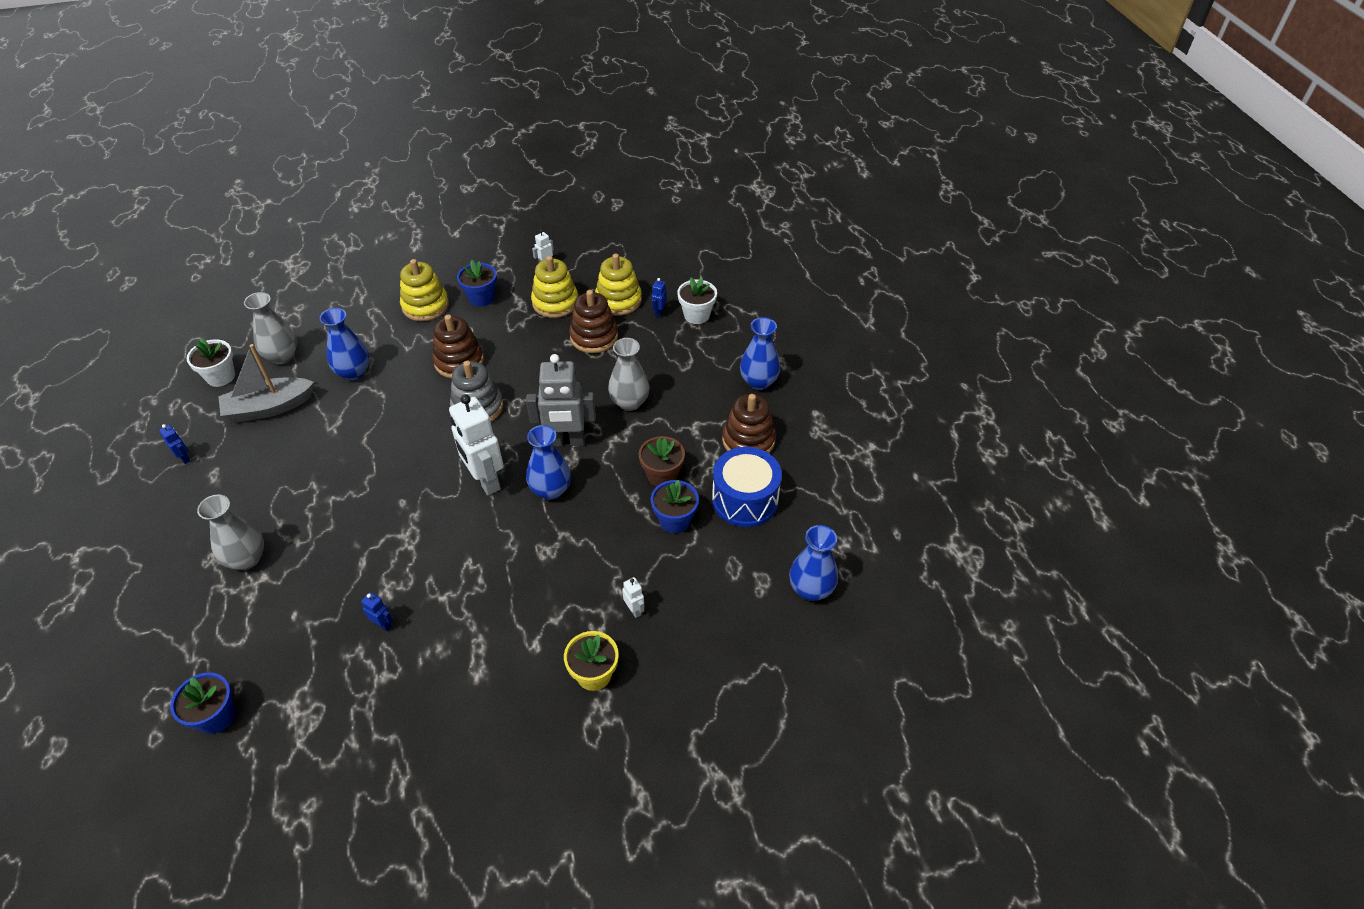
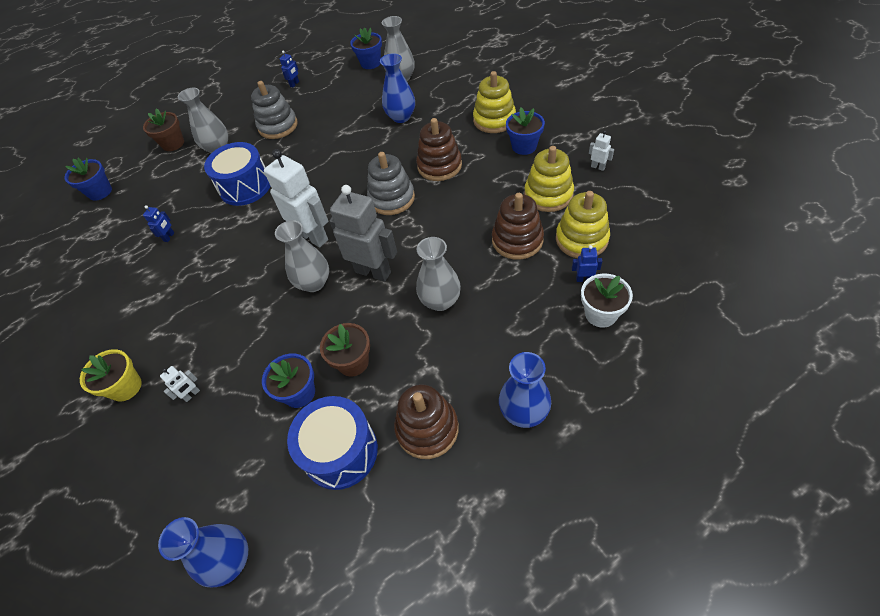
camera: 80 degrees right, 5 degrees up
(185, 614) = (173, 144): none -> brown flower pot
(221, 376) = (370, 63): white flower pot -> blue flower pot
(261, 487) = (278, 126): none -> grey stacking toy
(269, 408) = (350, 96): grey boat -> none
(352, 535) = (245, 186): none -> blue drum
(485, 480) = (313, 236): white robot -> white robot turned 90 degrees clockwise
(551, 490) = (314, 283): blue vase -> grey vase
(566, 441) = (373, 272): grey robot -> grey robot turned 135 degrees clockwise

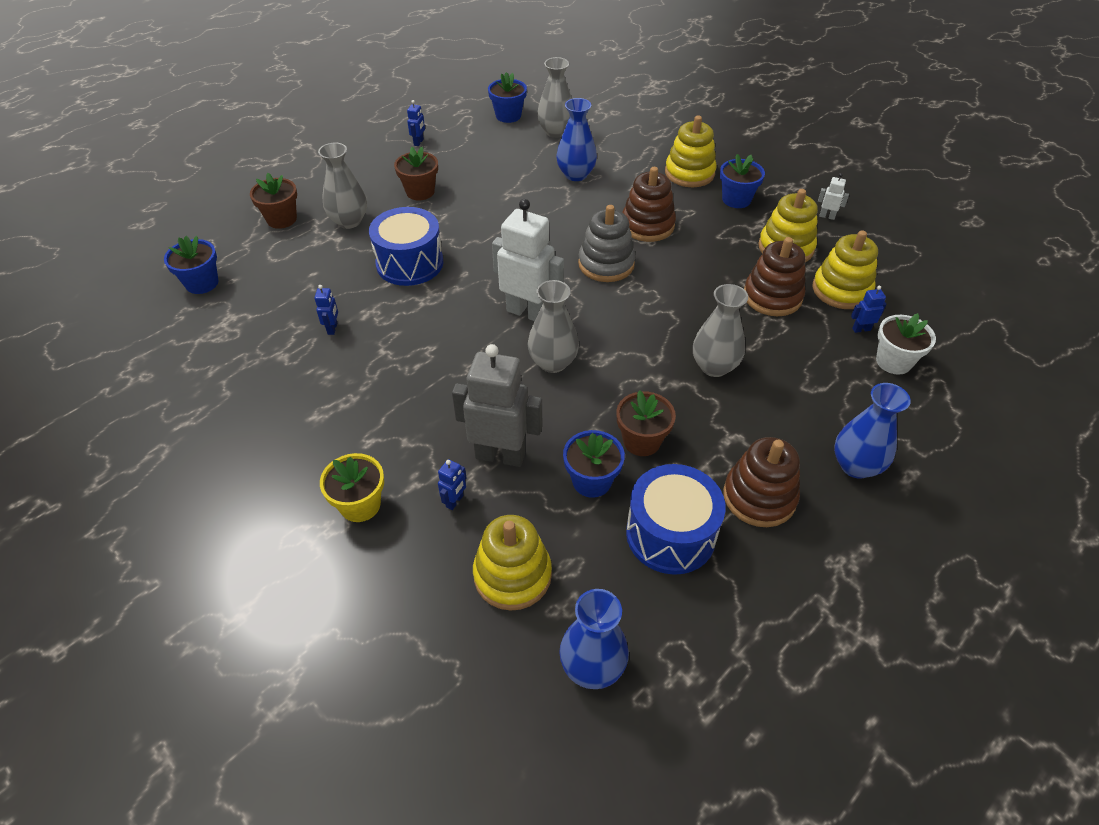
camera: 20 degrees left, 5 degrees down
(192, 394) = (455, 501): white robot -> blue robot
(206, 466) = (512, 575): none -> yellow stacking toy
(278, 126) = (420, 192): grey stacking toy -> brown flower pot
(373, 272) = (620, 344): grey robot -> grey robot (500, 455)

